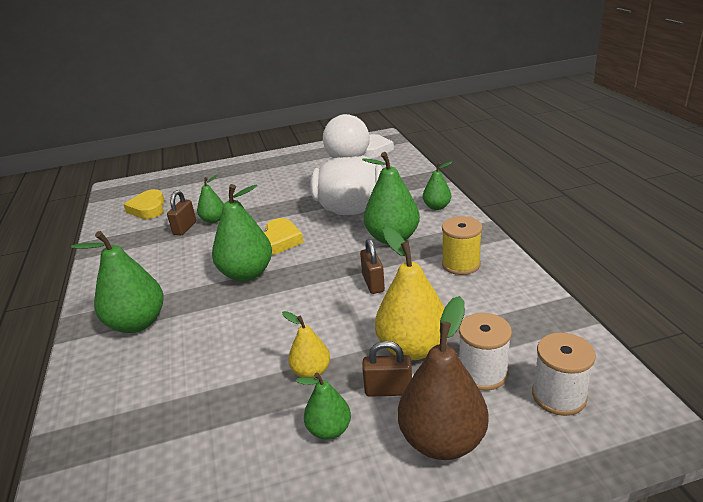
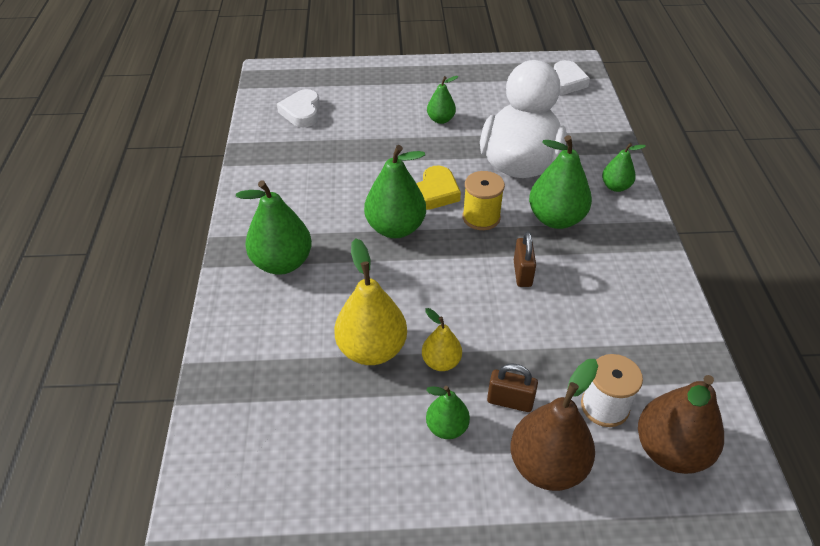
camera: 10 degrees right, 15 degrees up
(148, 208) = (302, 112): yellow heart -> white heart
(185, 228) = (338, 150): brown padlock -> none
(213, 220) = (369, 146): green pear -> green pear (441, 120)
(412, 348) = (544, 361): yellow pear -> yellow pear (372, 349)
(461, 264) = (620, 272): yellow spool -> yellow spool (481, 217)
(559, 396) = (670, 450): white spool -> brown pear

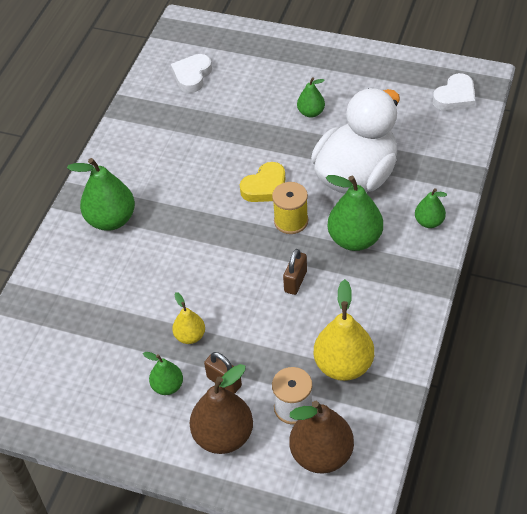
camera: 25 degrees right, 5 degrees up
(372, 349) = (144, 311): yellow pear -> yellow pear (343, 365)
(395, 228) = (214, 212): green pear -> none

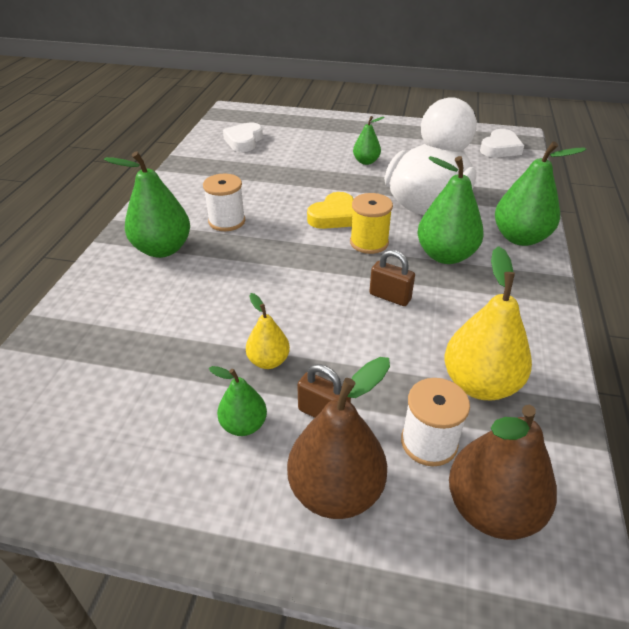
camera: 10 degrees left, 10 degrees down
(168, 189) = (227, 221): none -> white spool
(295, 281) = (390, 297): brown padlock -> brown padlock turned 75 degrees counterclockwise
(429, 222) = (520, 238): green pear -> green pear, size x1.79

